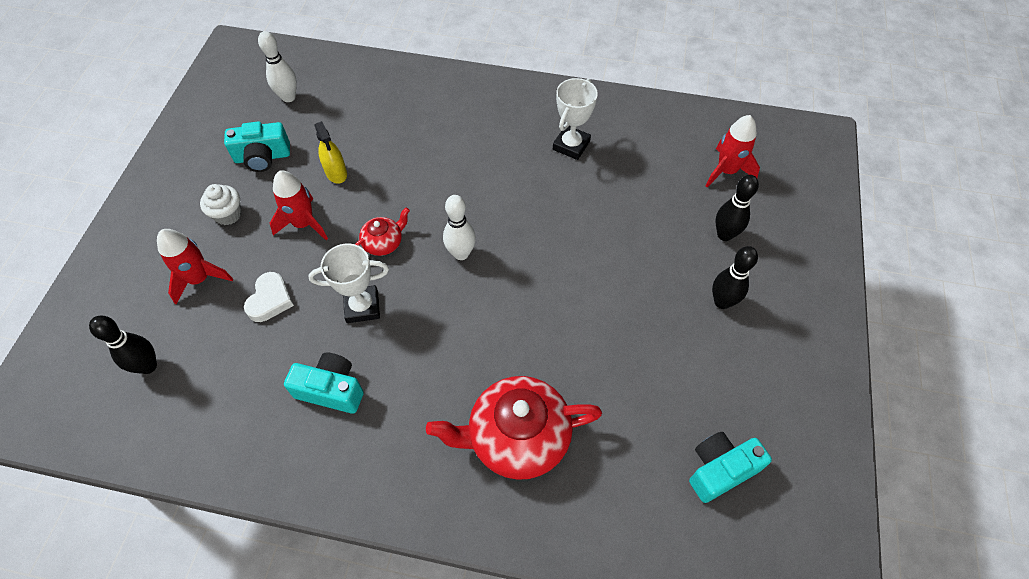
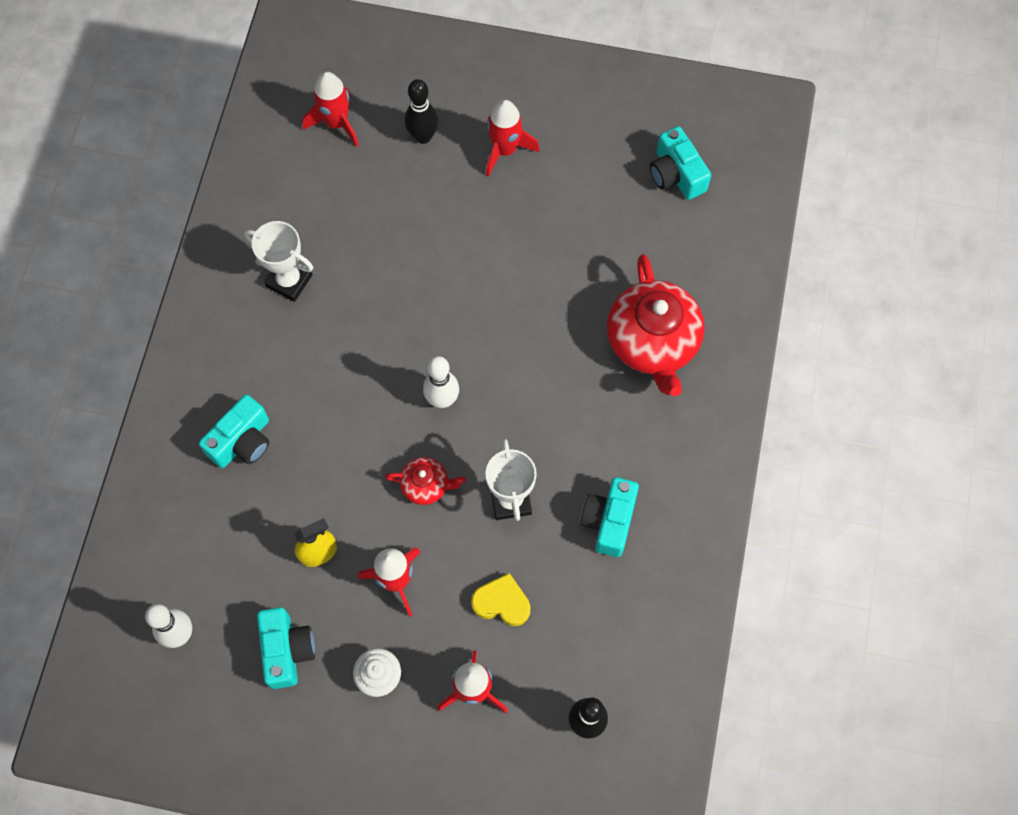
camera: 90 degrees left, 10 degrees up
(270, 300) = (502, 602): white heart -> yellow heart
(383, 243) = (426, 485): red teapot -> red teapot turned 135 degrees clockwise
(433, 123) = (242, 441): none -> turquoise camera
(722, 302) = (505, 150): black bowling pin -> red rocket

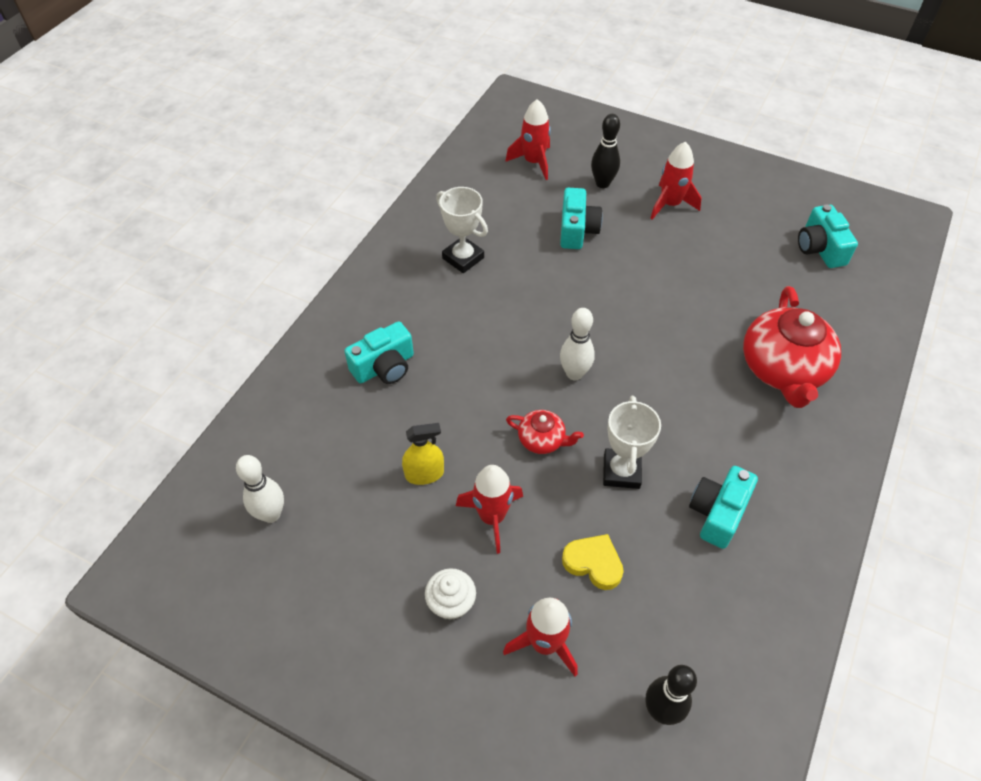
camera: 15 degrees right, 15 degrees down
(287, 650) = (367, 555): turquoise camera -> turquoise camera (577, 230)

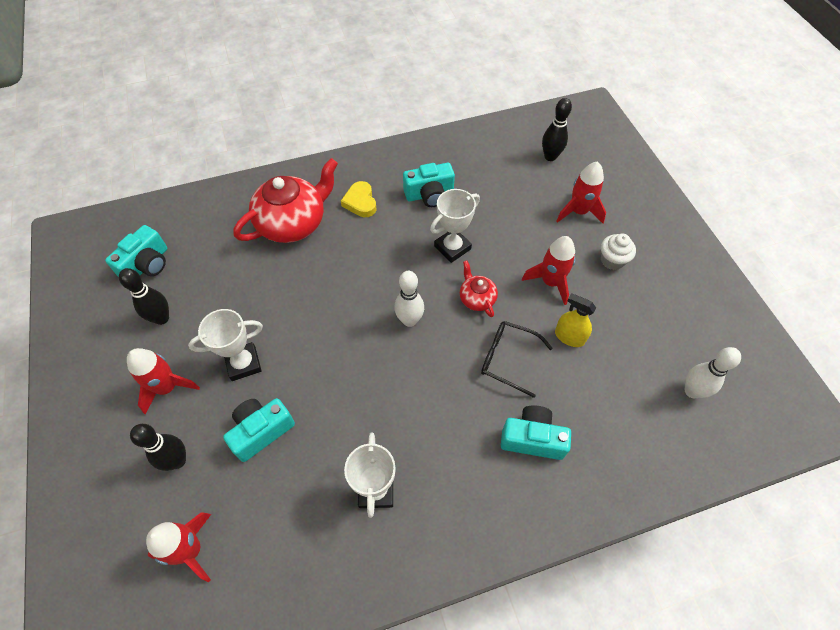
camera: 135 degrees left, 5 degrees up
(460, 409) = (508, 359): none -> black glasses
(593, 563) = (518, 222): yellow heart -> yellow heart (360, 202)
(647, 251) = (243, 363): none -> white trophy
(744, 230) = (162, 318): none -> black bowling pin

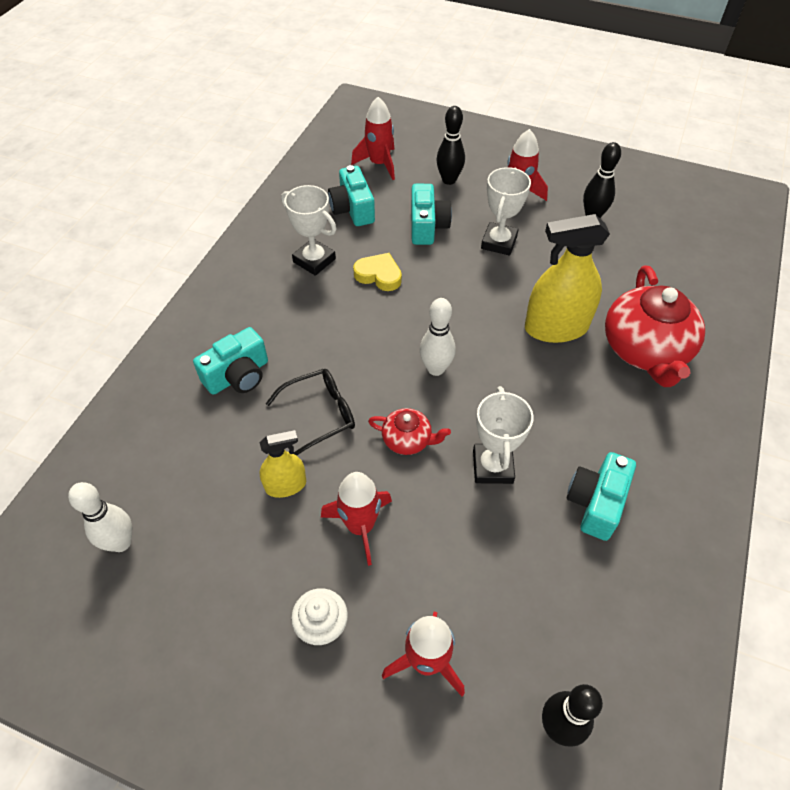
camera: 130 degrees right, 5 degrees down
(147, 264) = (667, 229): turquoise camera -> turquoise camera (352, 209)
(312, 276) = (556, 328): none -> yellow spray bottle
(360, 202) = (634, 425): yellow heart -> yellow heart (379, 275)

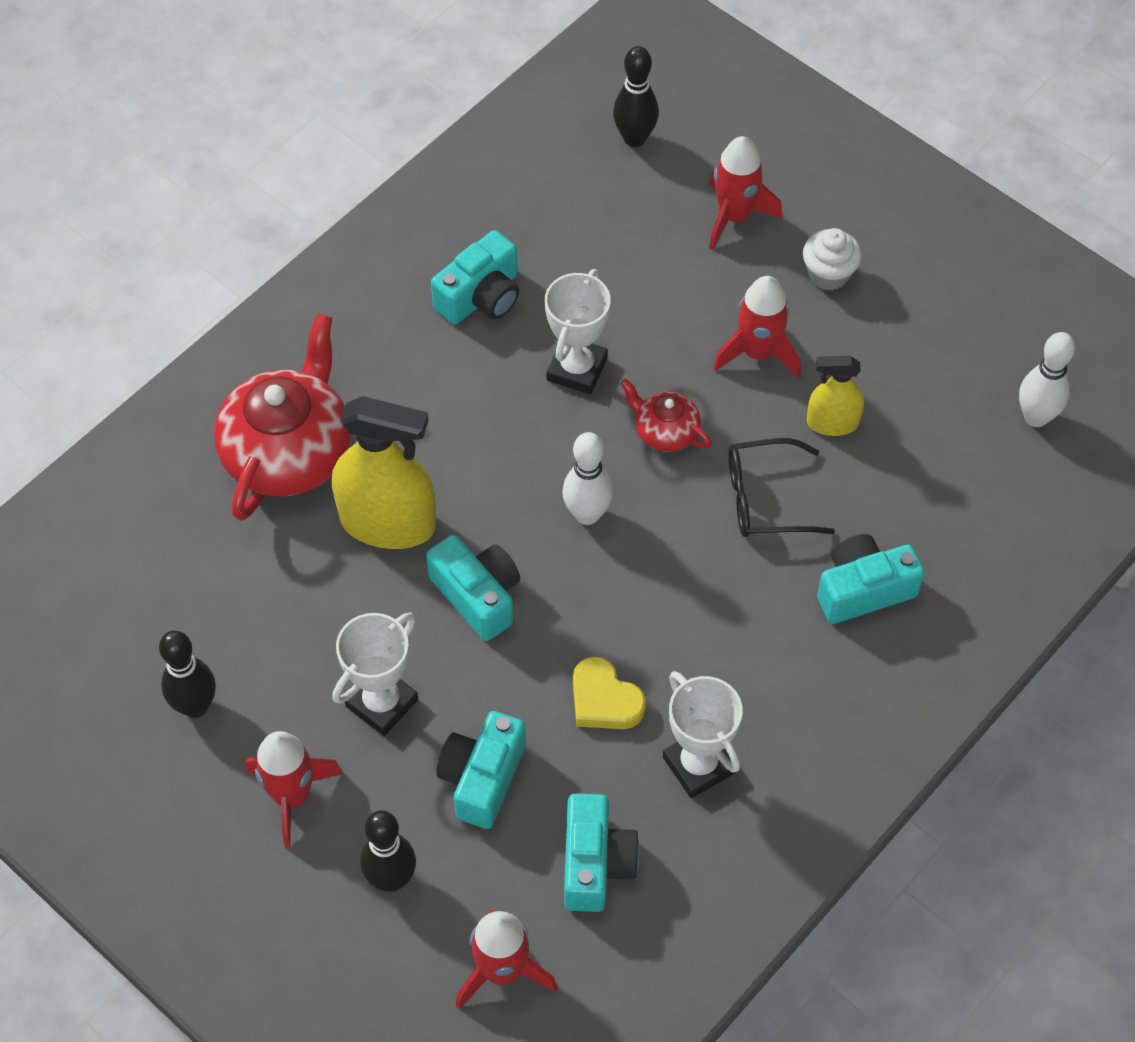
camera: 160 degrees left, 5 degrees up
(478, 305) = (478, 595): none -> turquoise camera

